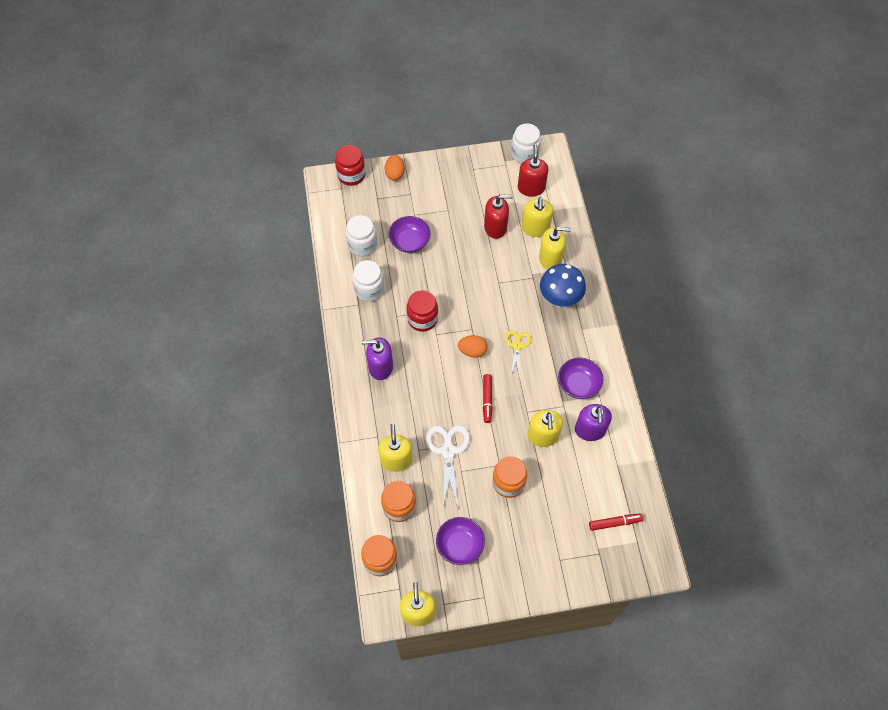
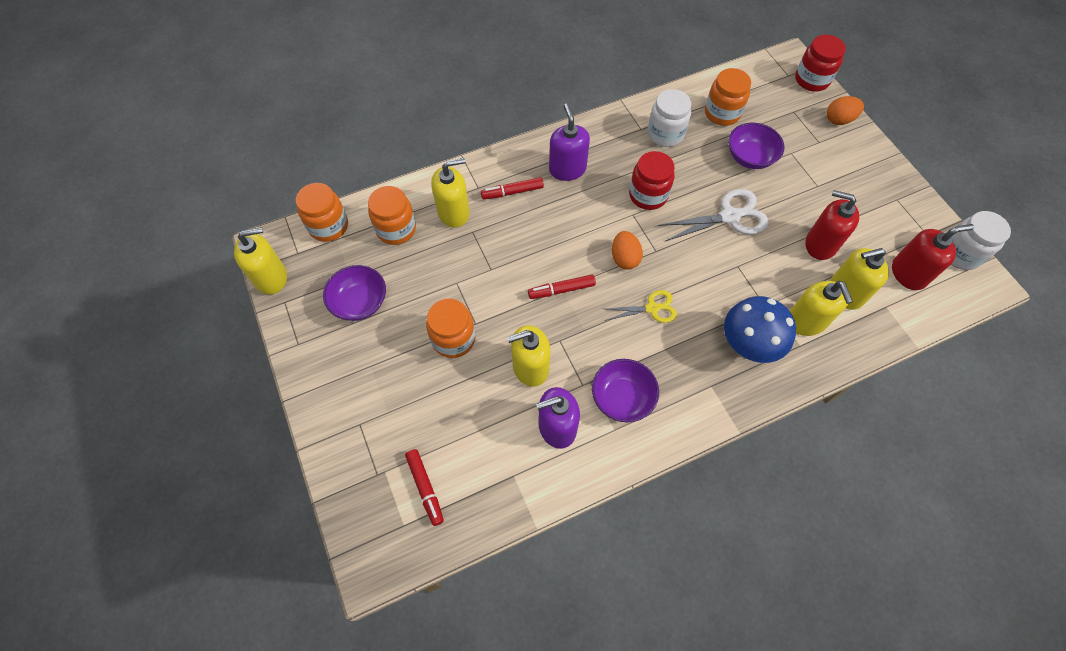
camera: 75 degrees right, 0 degrees up
(362, 245) = (722, 113): white jar -> orange jar
(390, 412) = (512, 192): none -> red marker
(448, 451) = (479, 262): white scissors -> white scissors (730, 216)
(495, 227) = (820, 244): red soap dispenser -> red soap dispenser turned 135 degrees clockwise

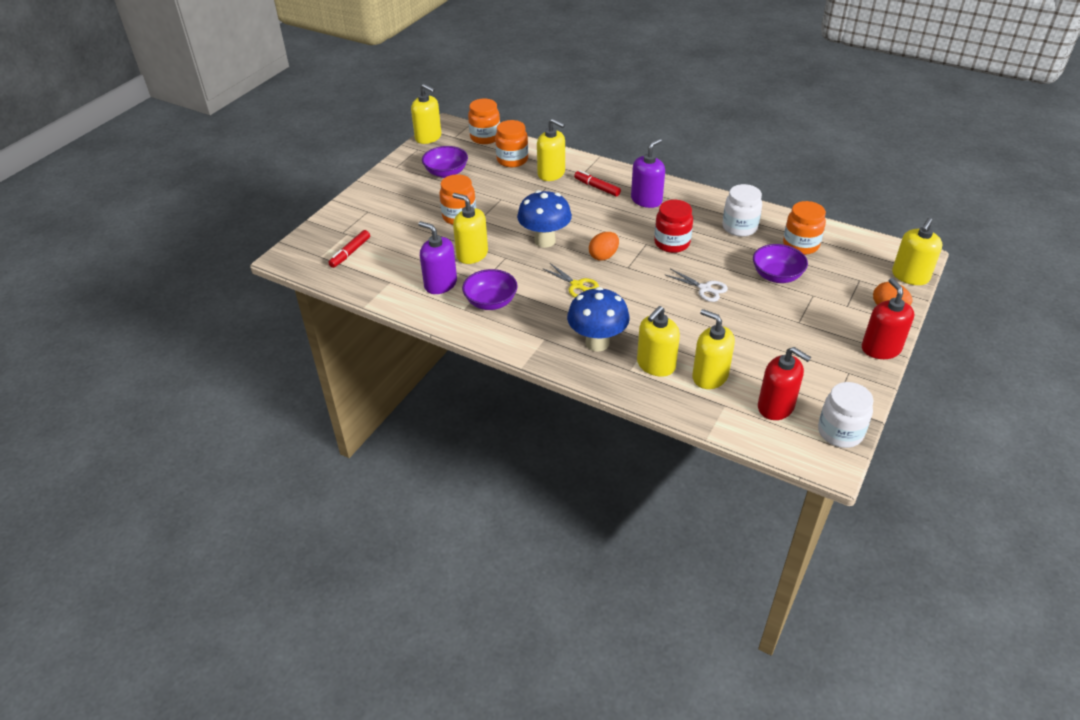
camera: 55 degrees right, 20 degrees down
(561, 290) = (545, 241): red marker -> blue mushroom
(730, 216) = (705, 289): white scissors -> white scissors, size x0.62
(811, 80) = (910, 276): red jar -> yellow soap dispenser
(820, 244) = (740, 345): red soap dispenser -> red soap dispenser (881, 349)

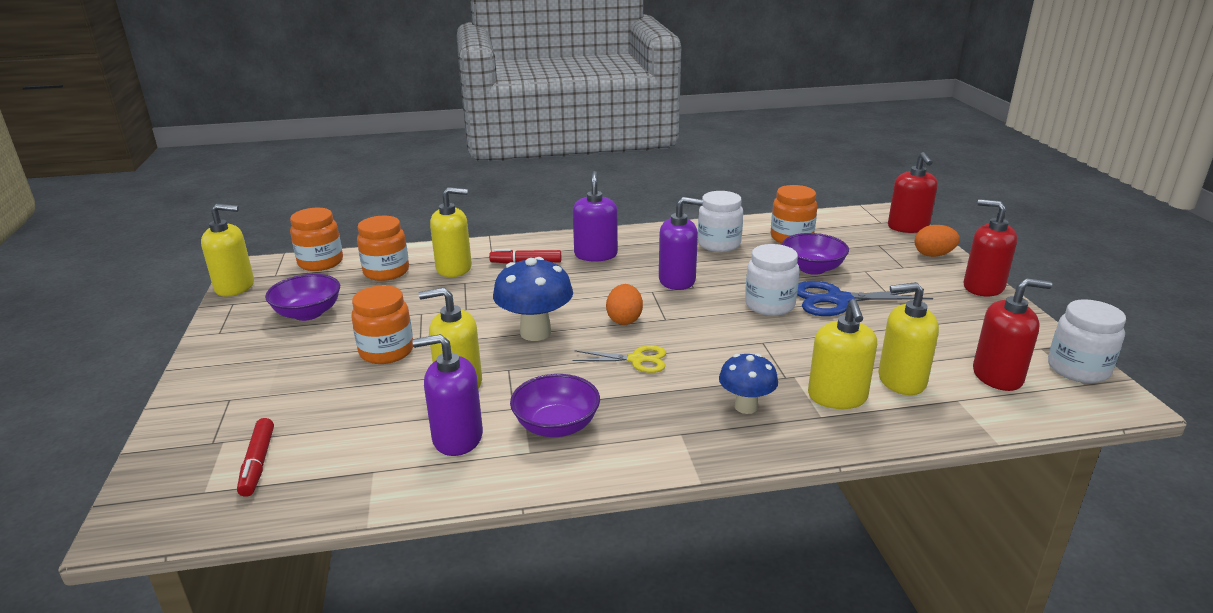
camera: 40 degrees left, 15 degrees down
(597, 343) = (746, 407): blue mushroom -> blue mushroom, size x0.64
(672, 243) = (677, 280): red jar -> purple soap dispenser
(705, 289) = (769, 305): white scissors -> white jar
(756, 307) = (837, 300): none -> blue scissors
(910, 276) = (908, 227): yellow soap dispenser -> red soap dispenser

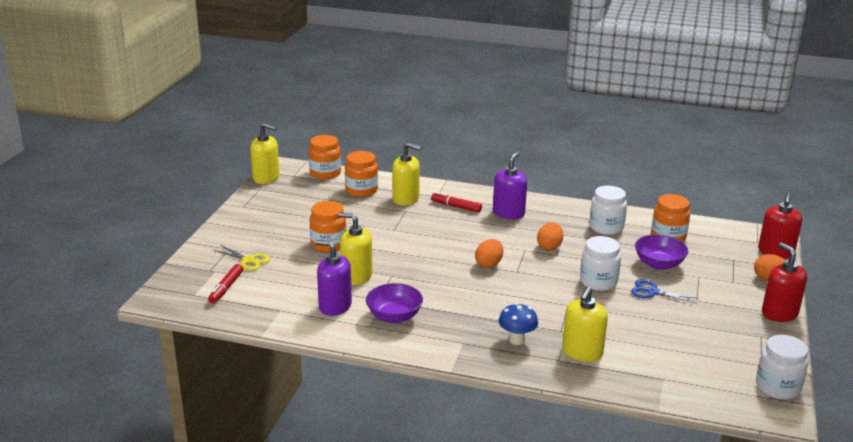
camera: 25 degrees right, 0 degrees up
(308, 313) = (298, 207): purple bowl -> none
(535, 332) = (425, 257): blue mushroom -> none
(637, 360) = (474, 292): yellow scissors -> yellow scissors (249, 260)
(677, 280) = (549, 247): purple soap dispenser -> orange egg
(837, 300) = (652, 292): blue scissors -> blue scissors, size x0.62
(901, 380) = (637, 355): yellow soap dispenser -> none
(997, 376) = (710, 373): red soap dispenser -> none

